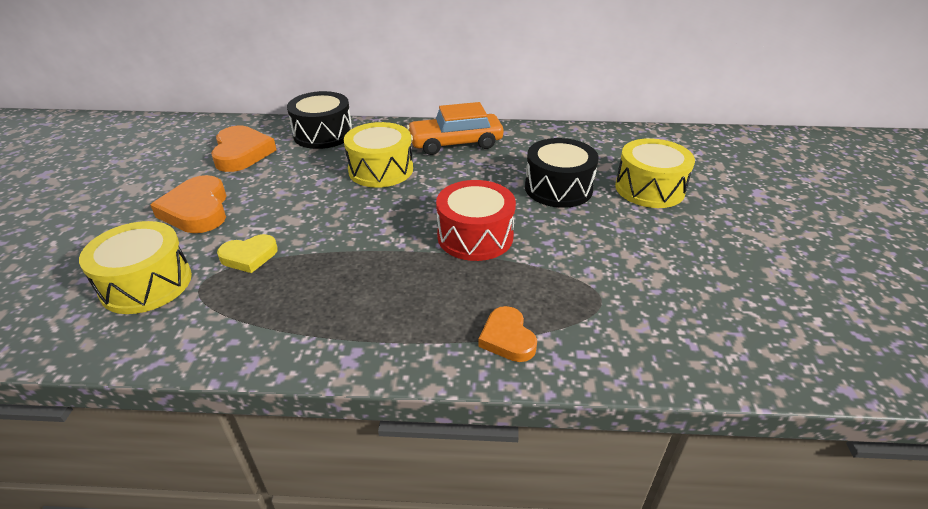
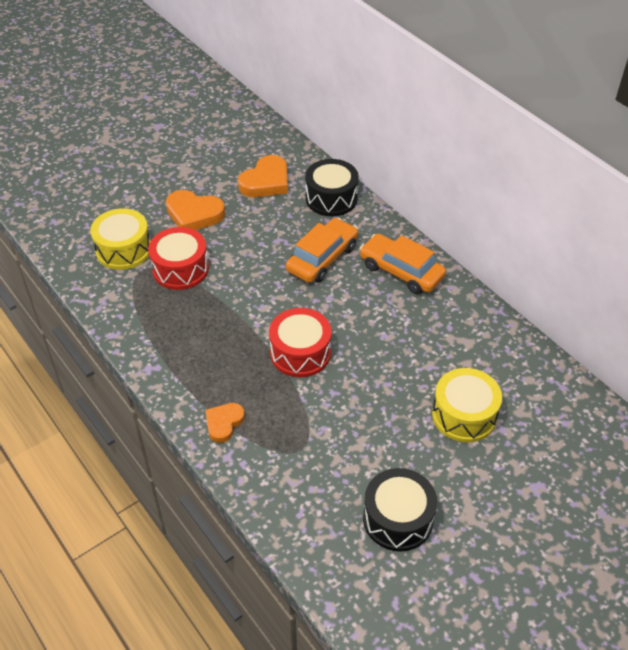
camera: 50 degrees right, 10 degrees up
(197, 210) = (194, 214): orange heart -> orange heart turned 105 degrees counterclockwise
(249, 256) = (180, 269): yellow heart -> red drum
(381, 170) = (322, 258): yellow drum -> orange car
(558, 188) = (404, 363): black drum -> black drum (398, 519)

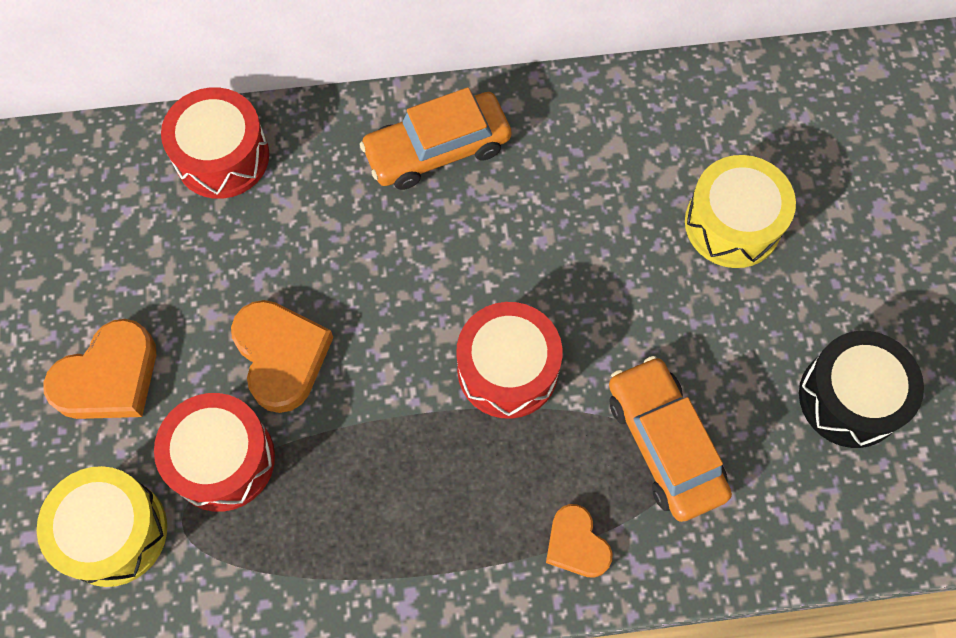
camera: 60 degrees left, 20 degrees up
(266, 181) = (113, 229): orange heart -> orange heart (281, 356)
(322, 258) = (341, 239): orange car -> orange car (664, 443)
(331, 198) = (222, 156): black drum -> red drum

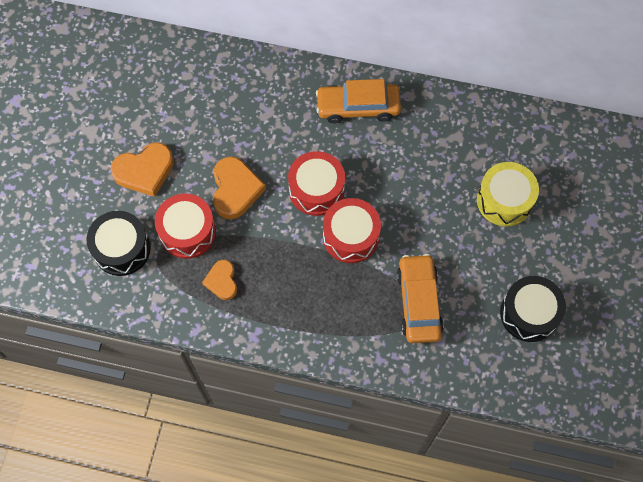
camera: 20 degrees right, 0 degrees up
(113, 532) = (122, 249): yellow drum -> black drum
(222, 156) = (241, 74): red drum -> red drum (316, 190)
(576, 544) = (352, 336): orange heart -> orange heart (222, 281)

